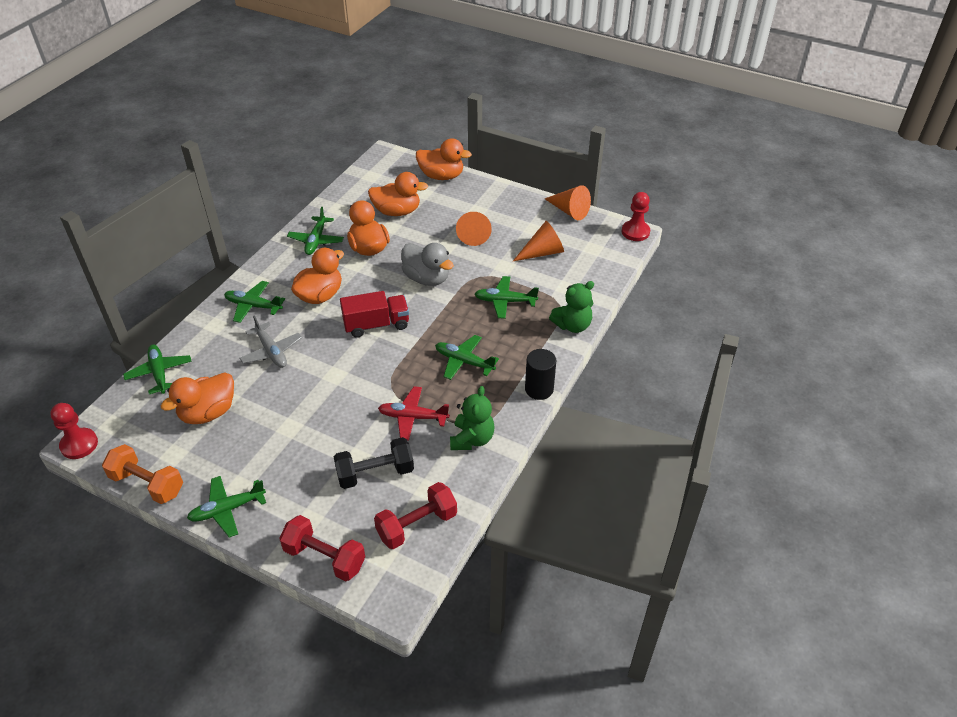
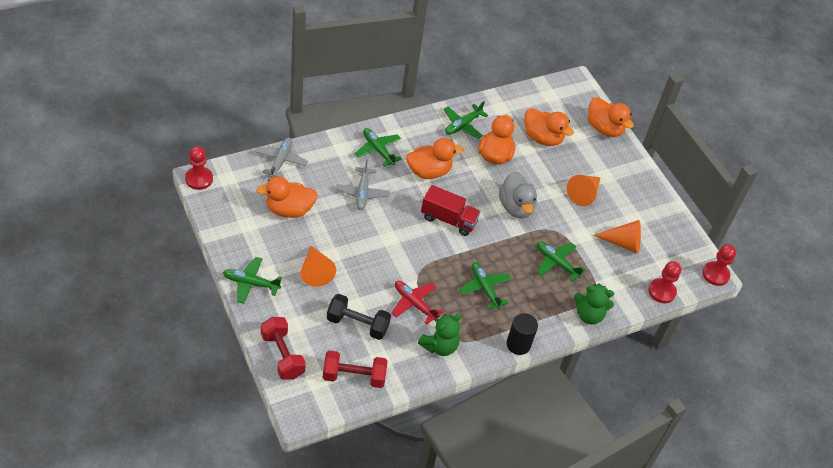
camera: 30 degrees right, 5 degrees up
(147, 484) = (218, 233): orange dumbbell -> none
(159, 373) = (281, 160): green plane -> grey plane
(569, 211) = (678, 222): orange cone -> orange cone (315, 271)
(609, 270) = (661, 291): none -> red pawn

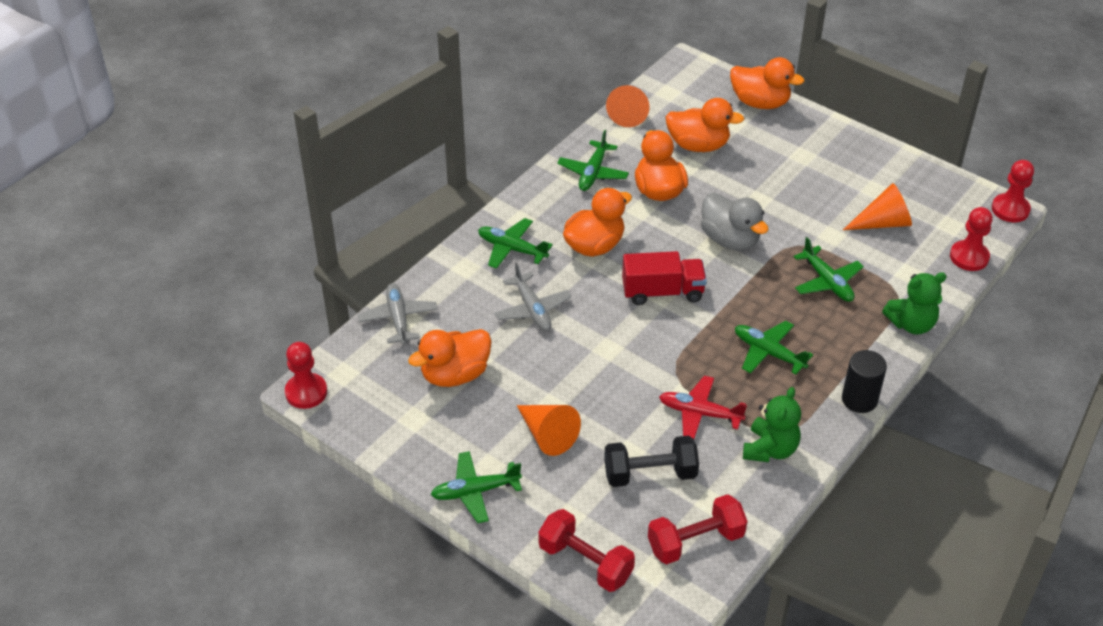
camera: 20 degrees left, 5 degrees down
(556, 263) = (827, 282): green plane -> green plane turned 135 degrees counterclockwise
(584, 194) = (795, 187): orange cone -> orange cone (629, 113)

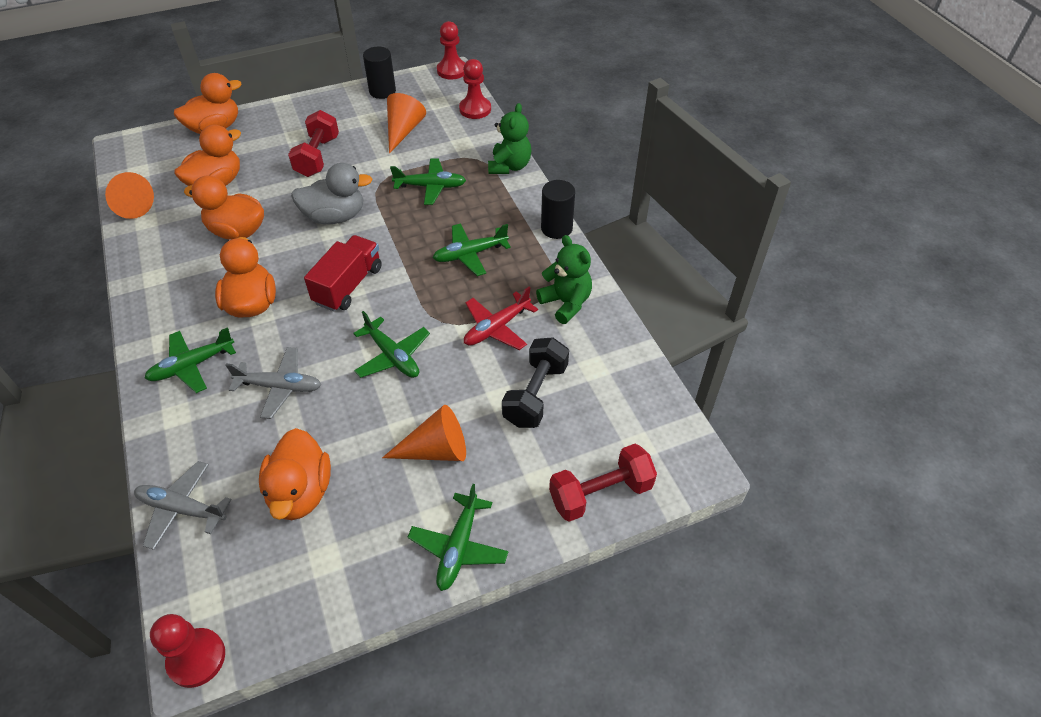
camera: 60 degrees left, 5 degrees up
(593, 173) = (168, 262): green plane -> green plane (393, 356)
(695, 541) = (627, 399): red dumbbell -> red dumbbell (317, 157)
(923, 177) = (382, 91): none -> black cylinder

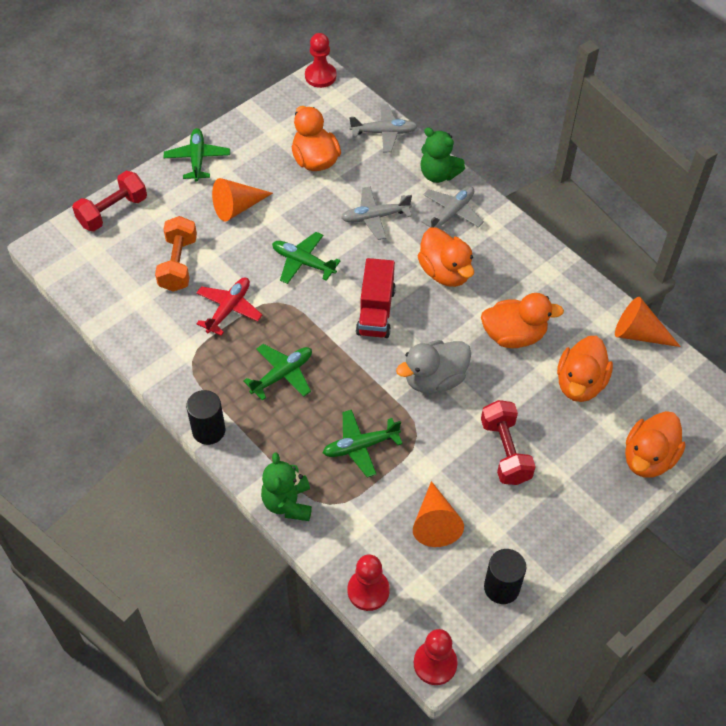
camera: 160 degrees right, 5 degrees up
(192, 366) = (452, 213): green plane -> grey plane
(535, 394) = (178, 264): black dumbbell -> orange dumbbell
(566, 303) = (176, 349): green teddy bear -> green teddy bear (438, 174)

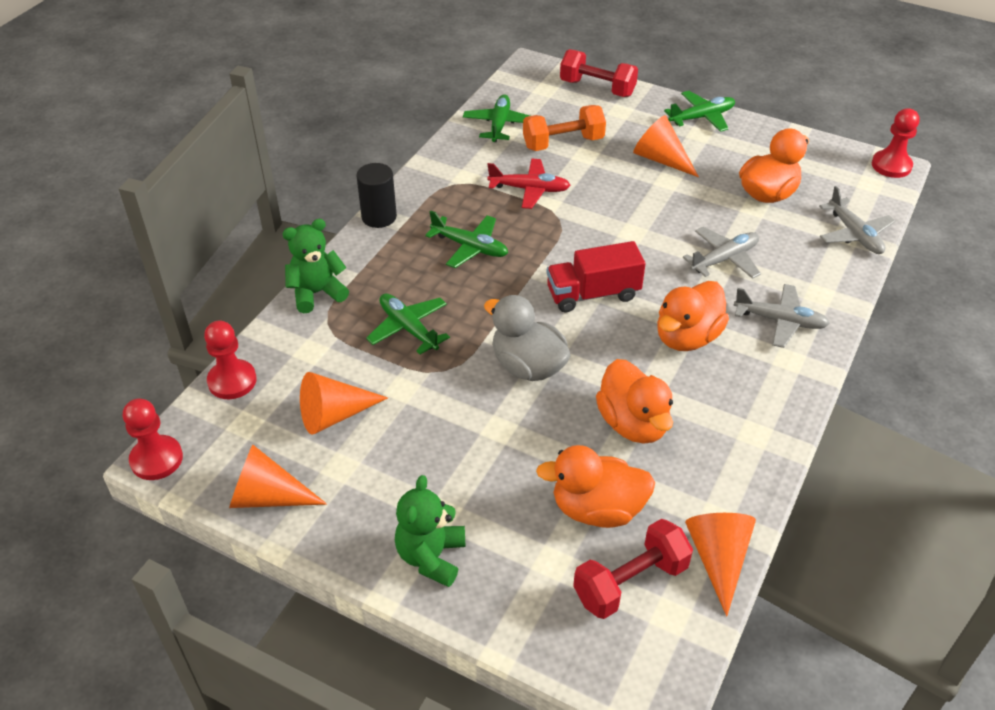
camera: 70 degrees right, 10 degrees down
(303, 262) = (622, 222): green plane -> green plane (499, 124)
(375, 217) = (724, 259): grey plane -> grey plane turned 90 degrees clockwise
(438, 174) = (831, 294): green teddy bear -> green teddy bear (431, 556)
(501, 587) = (268, 497): black cylinder -> orange cone
(505, 451) = (457, 456): red dumbbell -> red dumbbell (630, 582)
(648, 458) = (515, 614): orange duck -> none

